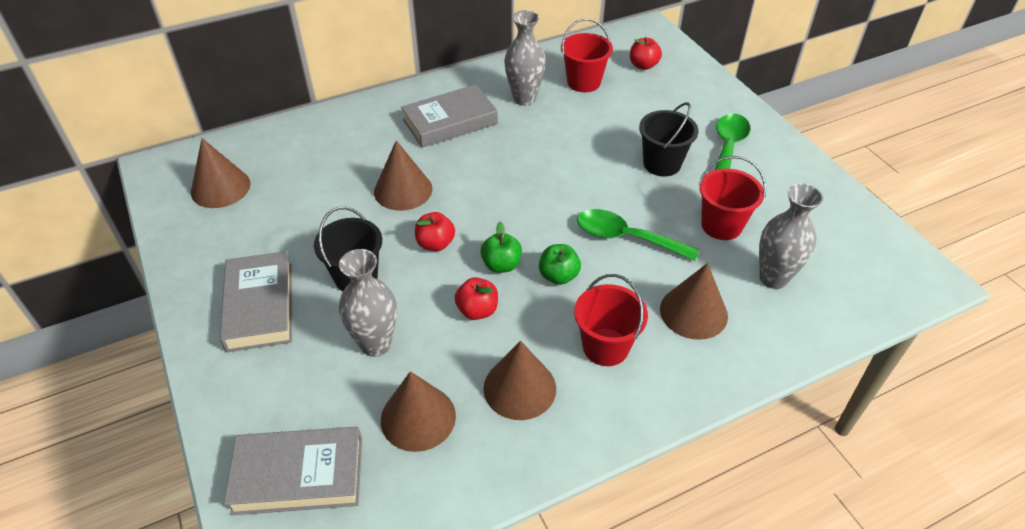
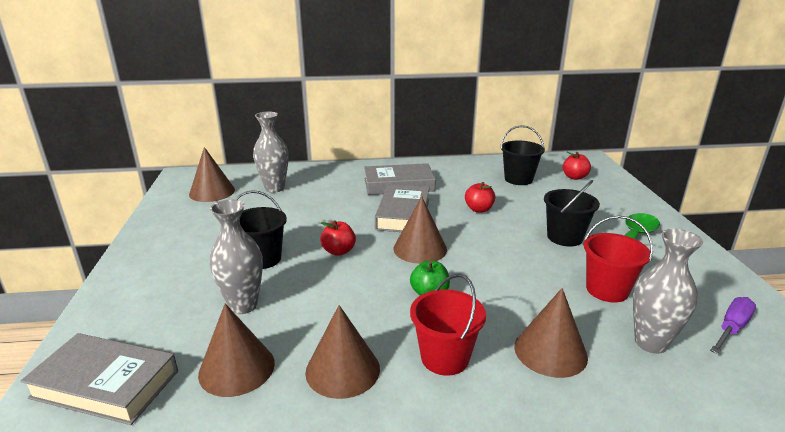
camera: 20 degrees right, 20 degrees down
(260, 306) = (179, 261): grey book -> grey book (403, 214)
(403, 190) = (336, 215): brown cone -> brown cone (420, 248)
(477, 310) = (343, 302): red apple -> red apple (479, 209)
(501, 265) = (383, 275): green apple -> none
(524, 99) = (464, 181): grey vase -> grey vase (274, 188)
(583, 82) = (518, 179): red bucket -> black bucket
(626, 238) = (507, 280): green spoon -> none
(834, 242) = (731, 328): none -> purple screwdriver

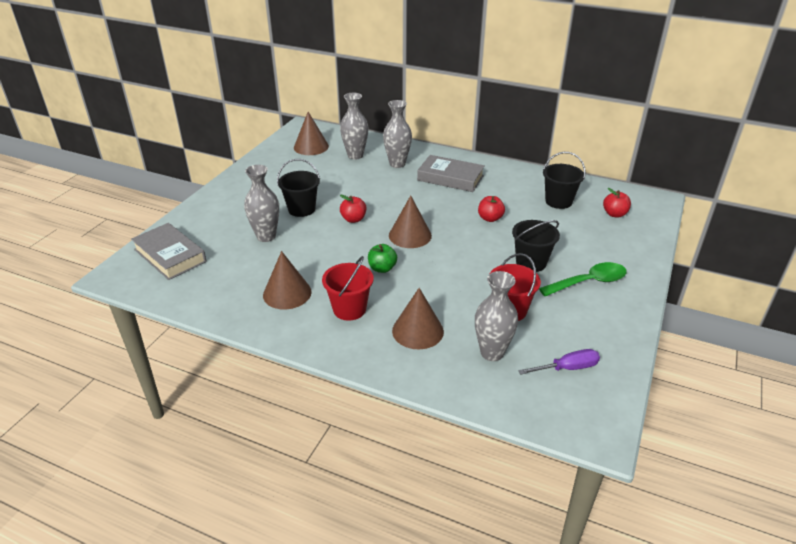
camera: 30 degrees right, 10 degrees up
(237, 368) = (235, 271): brown cone -> none
(330, 185) = (397, 164): none -> grey vase
(403, 214) = (427, 204): grey book -> none

